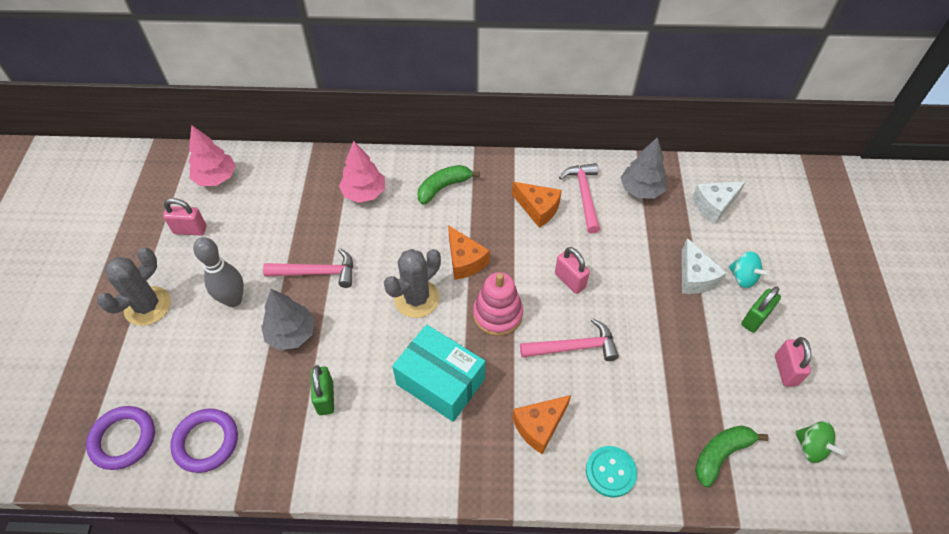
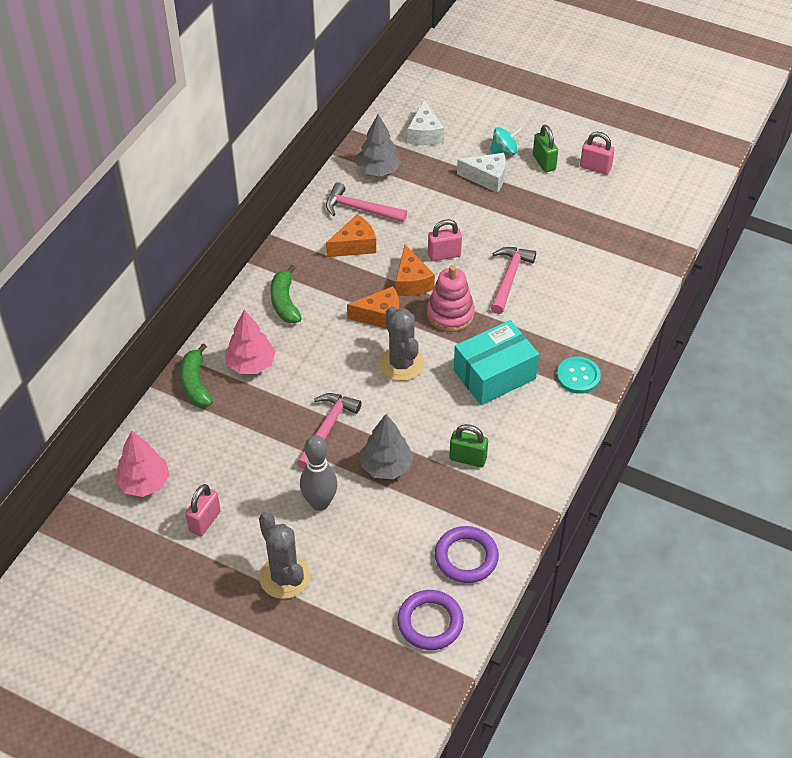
camera: 65 degrees left, 5 degrees down
(539, 426) = (567, 326): orange cheese -> orange cheese (411, 282)
(610, 472) = (624, 300): turquoise button -> turquoise button (578, 376)
(721, 454) = (641, 233): green banana -> green banana (195, 383)
(811, 447) = (659, 184): green spinning top -> none

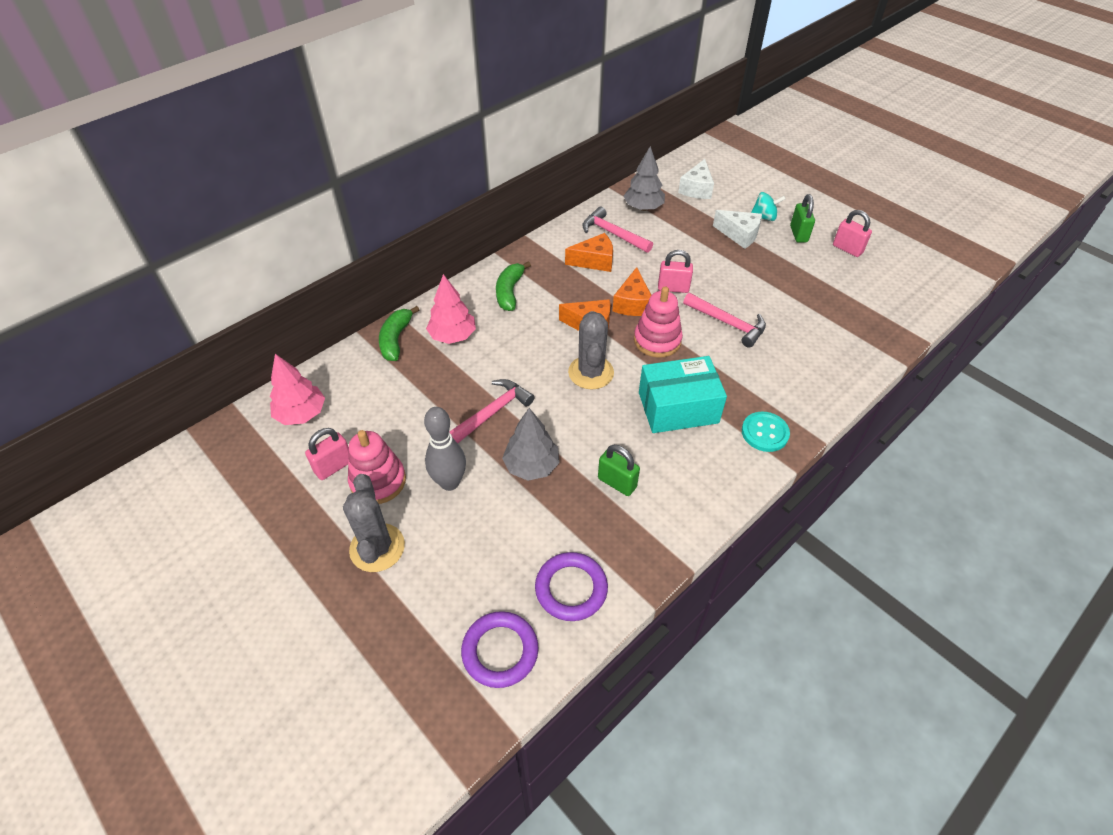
camera: 20 degrees right, 0 degrees up
(253, 521) = (378, 481): none -> pink stacking toy
(509, 278) = (727, 323): pink hammer -> pink hammer turned 90 degrees clockwise

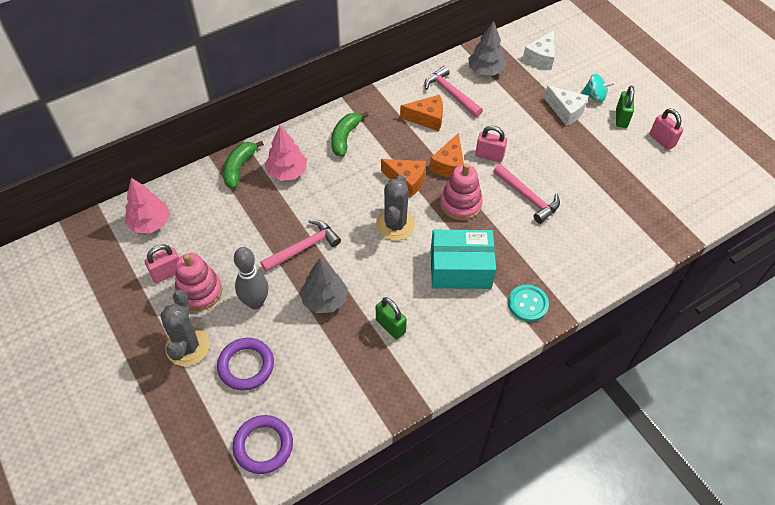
camera: 10 degrees right, 5 degrees up
(571, 589) = (330, 407): purple ring -> purple ring (246, 366)

